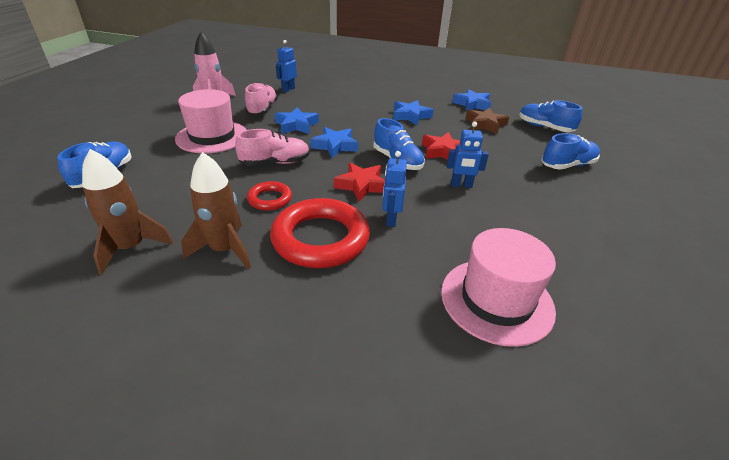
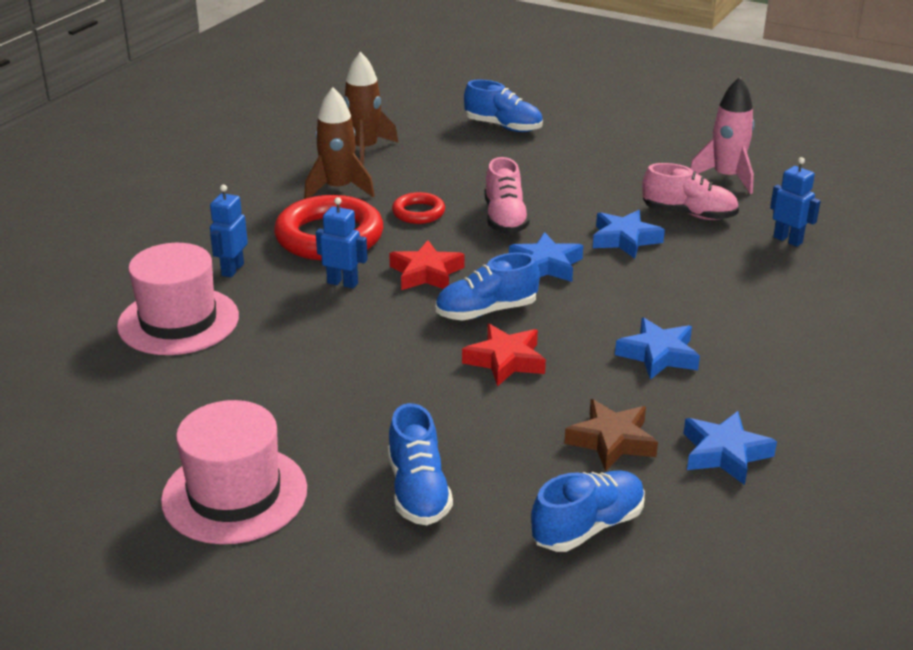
camera: 105 degrees right, 5 degrees down
(212, 137) = (592, 178): pink hat -> pink hat (234, 494)
(461, 185) = (397, 353): blue robot -> blue robot (232, 269)

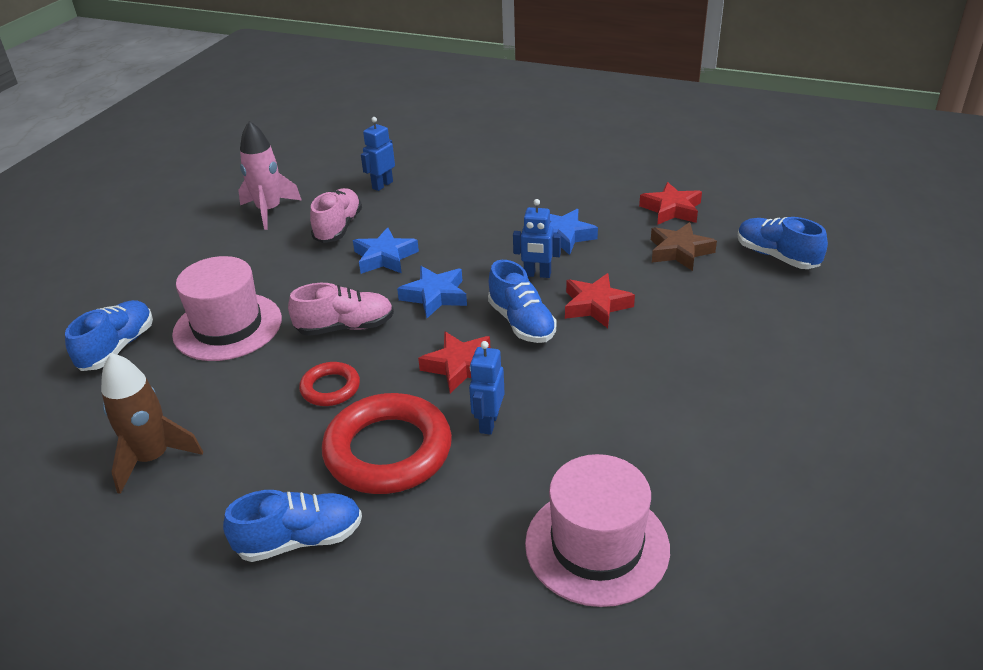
camera: 95 degrees left, 5 degrees up
(232, 269) = (473, 523): blue robot -> blue robot (537, 274)
(234, 494) = (849, 431): pink hat -> pink hat (227, 326)
(338, 189) = (265, 464): brown rocket -> none
(418, 491) = (784, 331): blue shoe -> blue shoe (300, 540)
(724, 453) = (671, 209): blue star -> red star

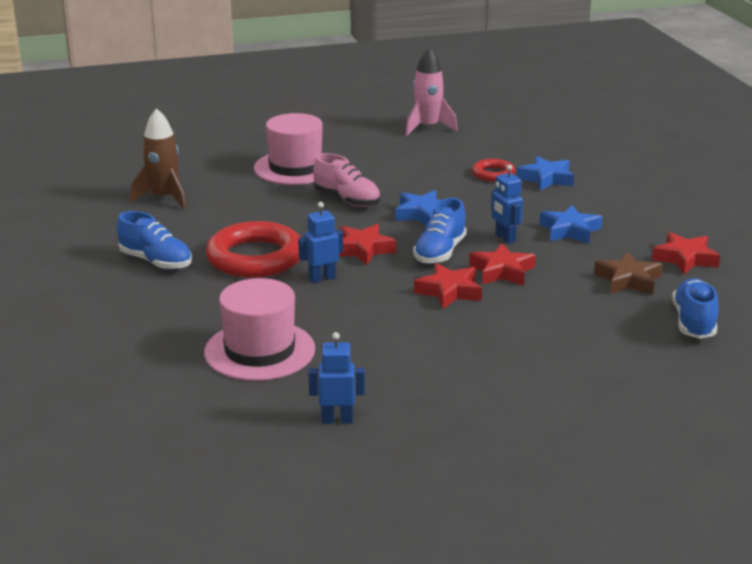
camera: 50 degrees right, 10 degrees down
(118, 347) = (234, 149): blue shoe -> none
(330, 388) = (285, 219): red ring -> red ring (493, 174)
(338, 227) = (446, 155): pink shoe -> none
(382, 185) = (521, 147): blue robot -> blue robot (337, 420)
(385, 257) = (438, 182): blue star -> blue star (546, 178)
(601, 353) = (449, 291): none -> red star

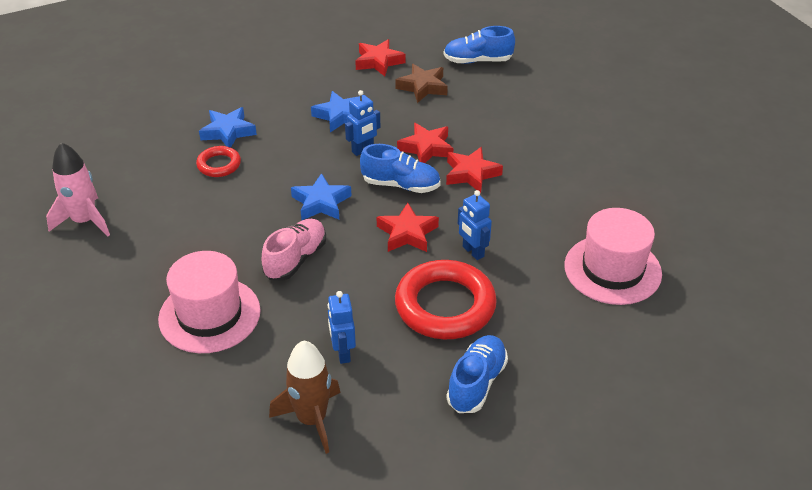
camera: 100 degrees left, 15 degrees up
(337, 420) = (685, 211): blue robot -> blue robot (342, 353)

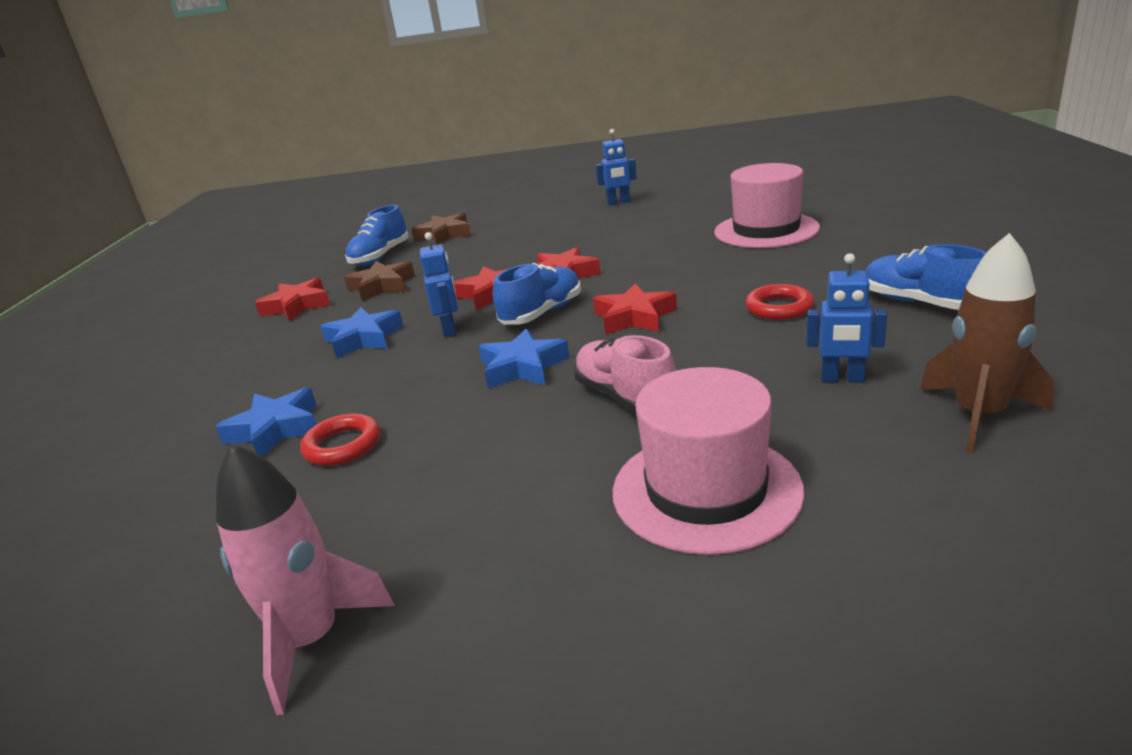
camera: 60 degrees left, 15 degrees down
(445, 305) = (779, 308): red ring -> red ring, size x0.51
(473, 252) = (695, 286): blue robot -> blue robot (618, 203)
(535, 76) = (444, 235): none -> brown star

